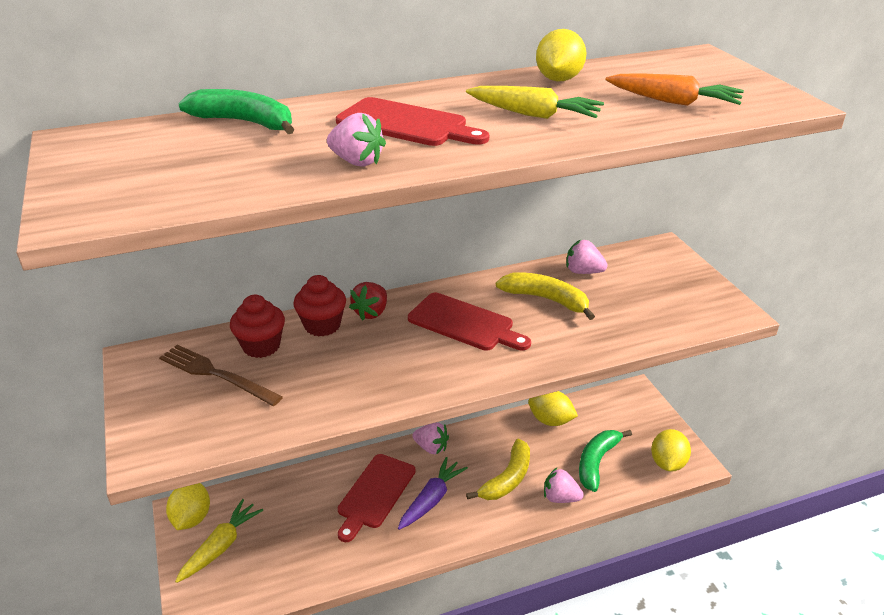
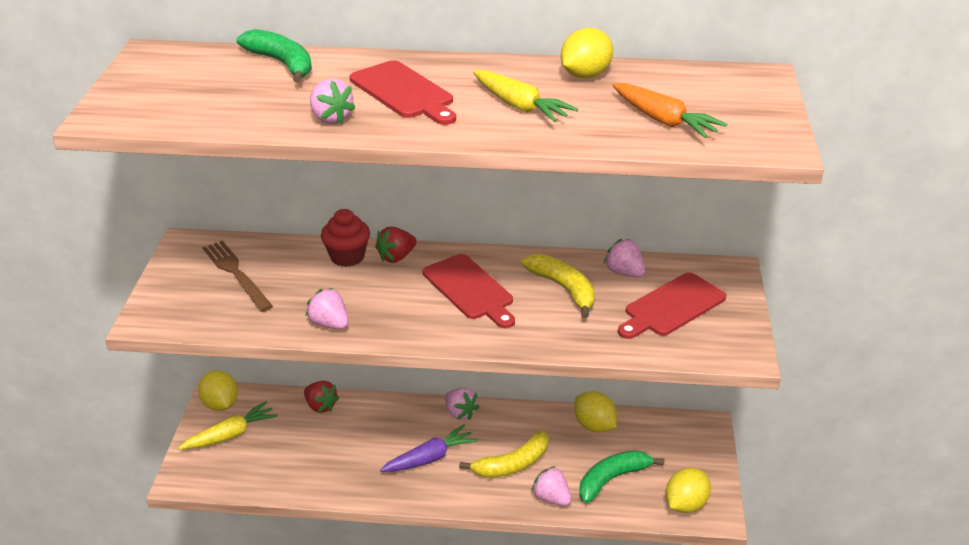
camera: 25 degrees right, 0 degrees up
(191, 518) = (220, 404): yellow lemon -> yellow lemon turned 60 degrees counterclockwise
(261, 346) = (286, 260): red cupcake -> none
(297, 485) = (320, 406): none -> red strawberry
(355, 397) = (329, 324): none -> pink strawberry
(374, 494) = (382, 436): red cutting board -> red cutting board (671, 306)

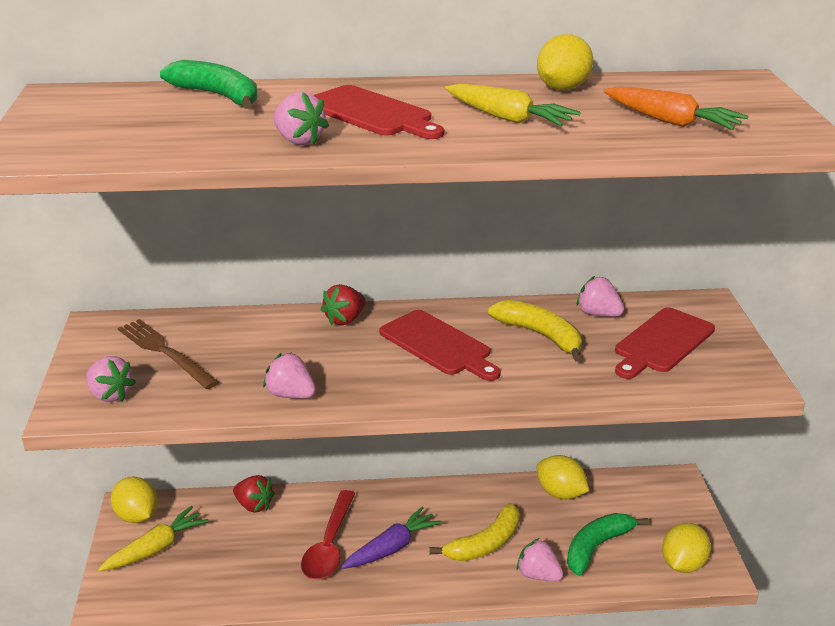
camera: 10 degrees left, 5 degrees down
(347, 257) = (289, 324): red cupcake -> none
(376, 449) = (329, 545): none -> red spoon
(460, 413) = (412, 496): pink strawberry -> pink strawberry (110, 395)

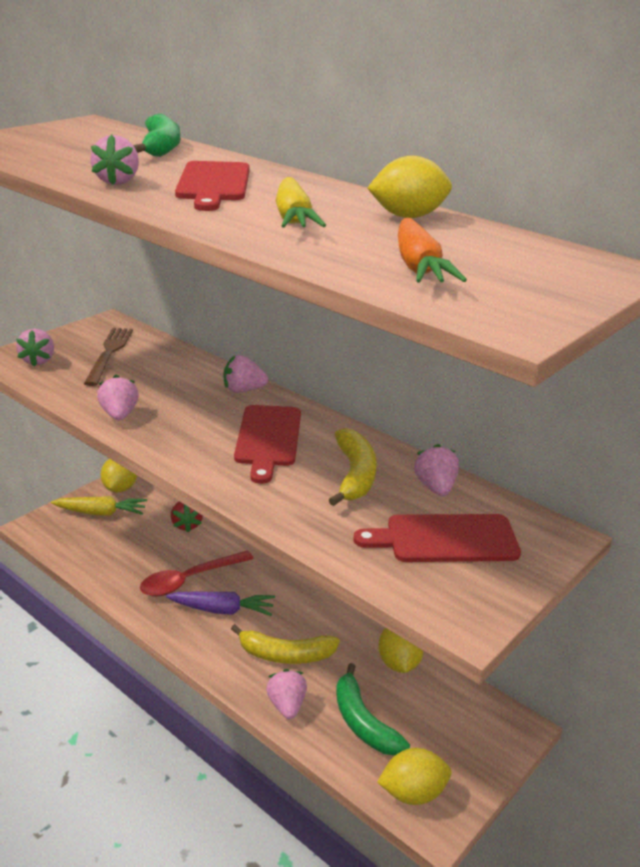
camera: 45 degrees right, 0 degrees up
(345, 320) = (243, 390): red strawberry -> pink strawberry
(597, 547) = (363, 722): green banana -> green banana turned 120 degrees counterclockwise

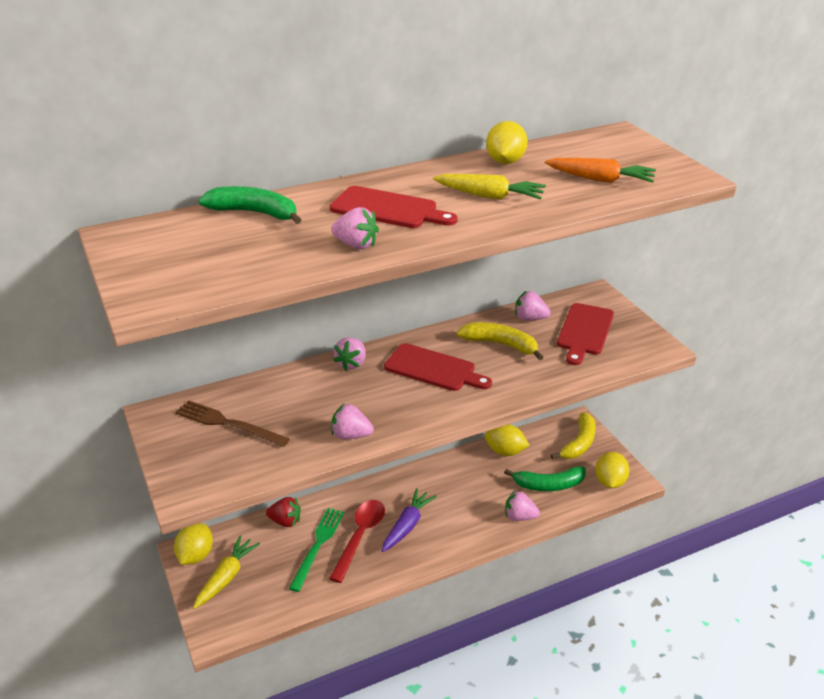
camera: 65 degrees left, 5 degrees up
(38, 361) = (209, 471): pink strawberry -> none
(120, 488) = (195, 555): yellow lemon -> yellow lemon turned 75 degrees clockwise
(164, 555) = (318, 545): none -> green fork
(189, 580) = (360, 536): red spoon -> red spoon turned 150 degrees counterclockwise
(285, 655) = (472, 504): yellow banana -> yellow banana (579, 443)

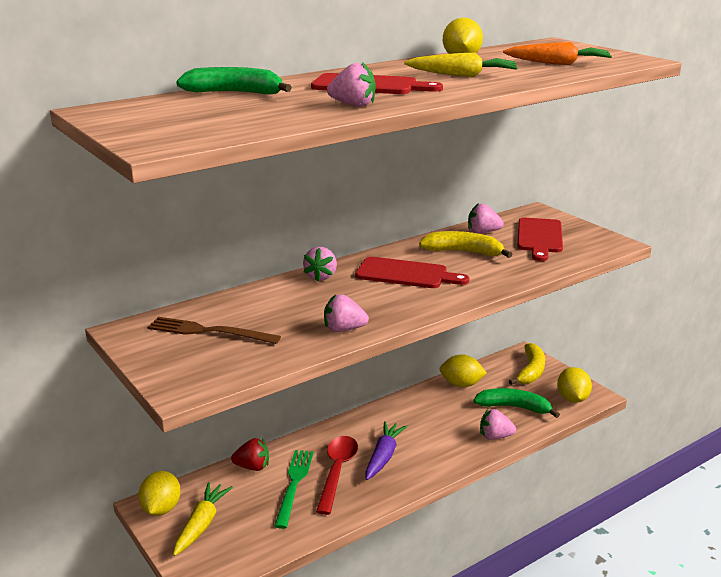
camera: 10 degrees left, 10 degrees down
(548, 485) = (514, 407): green banana -> green banana turned 150 degrees counterclockwise

